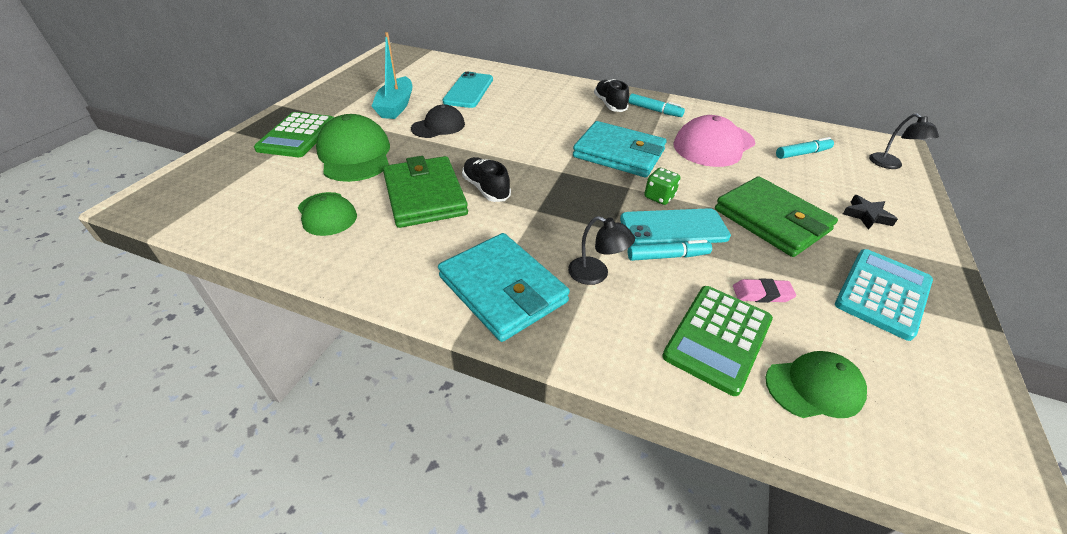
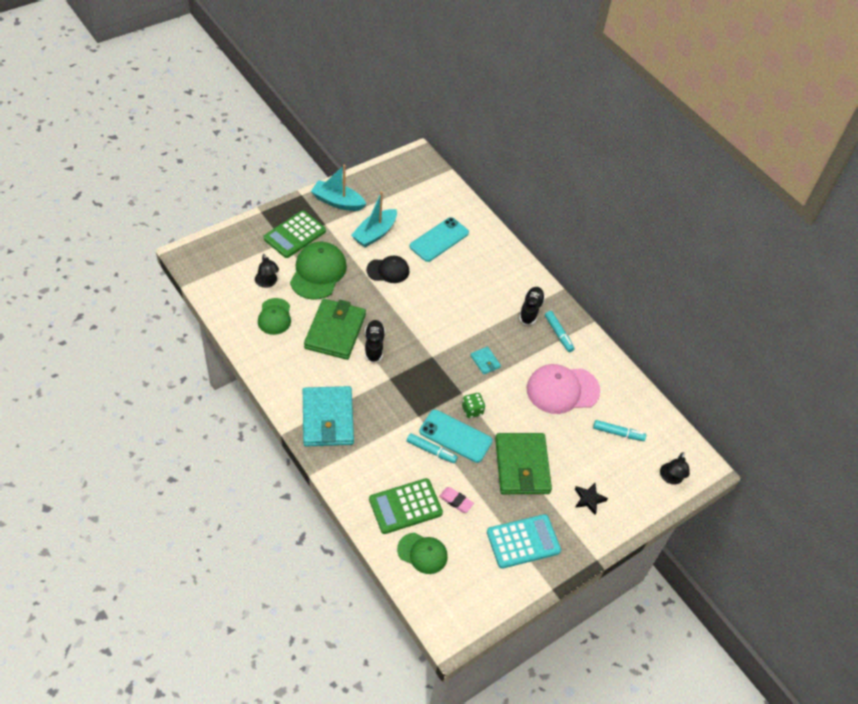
camera: 30 degrees right, 10 degrees up
(331, 98) = (338, 202): none -> turquoise boat
(596, 274) = (381, 438): black lamp -> black lamp (267, 283)
(619, 154) = (485, 361): turquoise wallet -> turquoise wallet, size x0.44

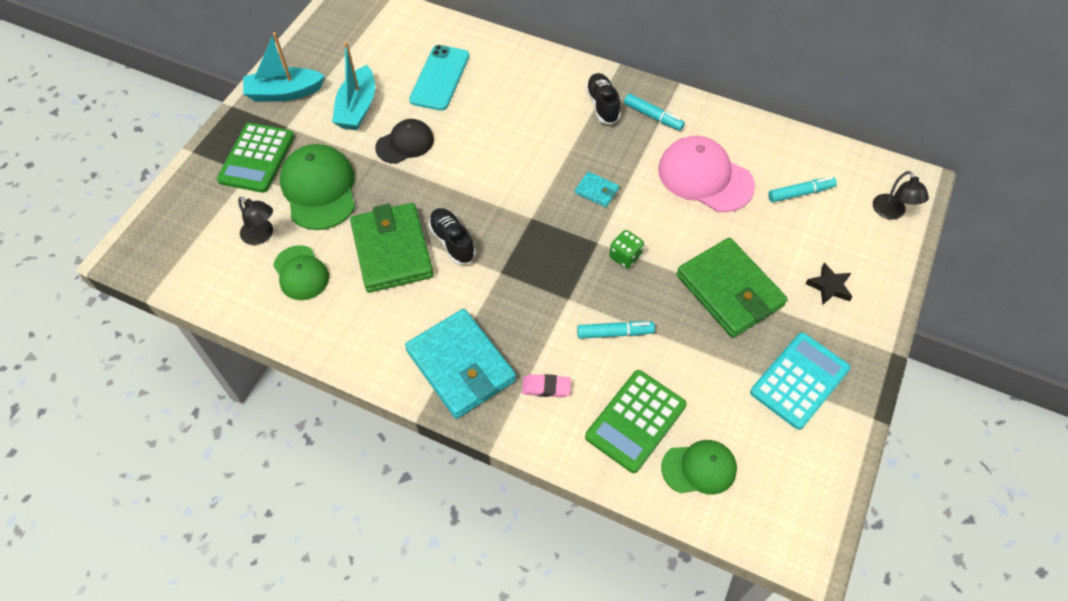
camera: 25 degrees left, 5 degrees up
(455, 436) = (629, 298): turquoise phone -> none
(456, 501) = (688, 378): pink eraser -> pink eraser (546, 387)
(562, 390) = (705, 177): pink cap -> pink cap turned 75 degrees clockwise

